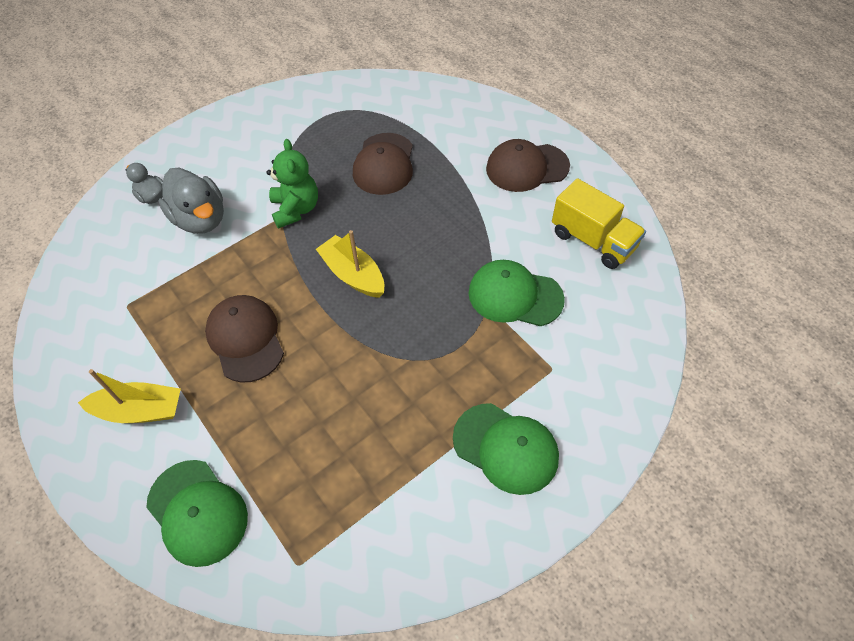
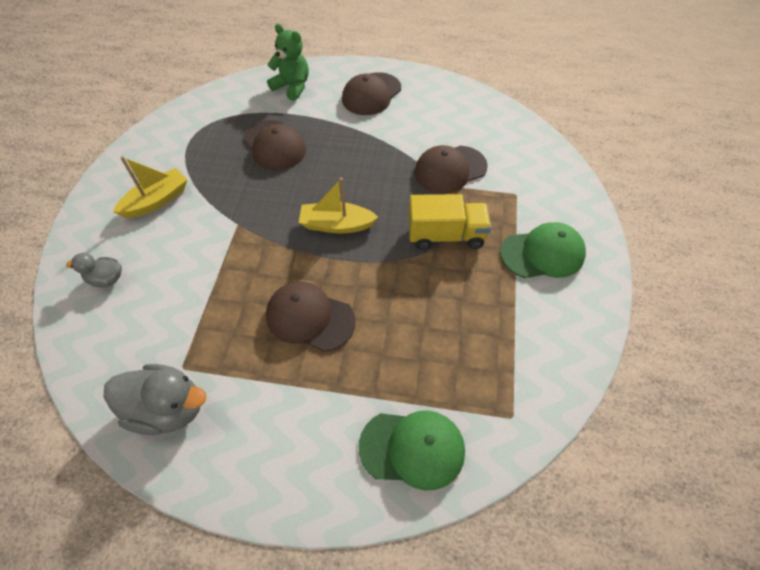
camera: 45 degrees left, 0 degrees up
(140, 410) = (287, 425): yellow boat -> yellow boat (157, 201)
(201, 219) = (172, 267): grey duck -> grey duck (168, 409)
(296, 209) = (243, 212): green teddy bear -> green teddy bear (292, 87)
(515, 296) = (450, 169): green cap -> brown cap
(593, 240) = (456, 112): yellow truck -> yellow truck (446, 235)

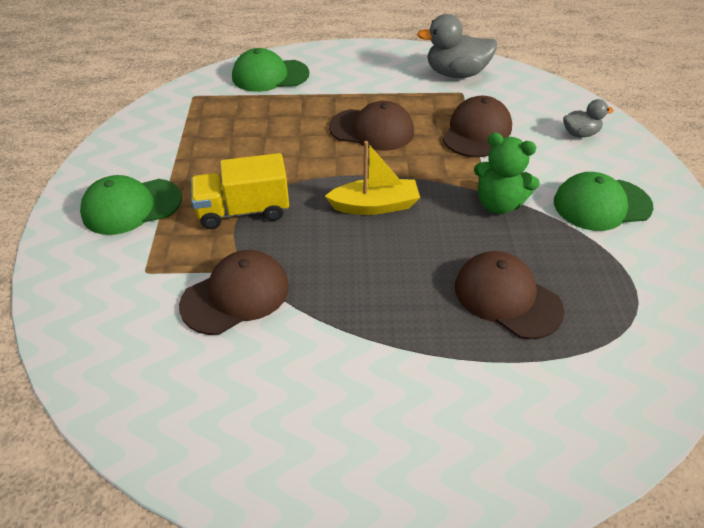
camera: 170 degrees right, 10 degrees down
(157, 201) = (601, 204): yellow boat -> green cap
(292, 87) = (548, 427): green teddy bear -> green teddy bear (498, 204)
(371, 94) = (388, 433): brown cap -> brown cap (477, 132)

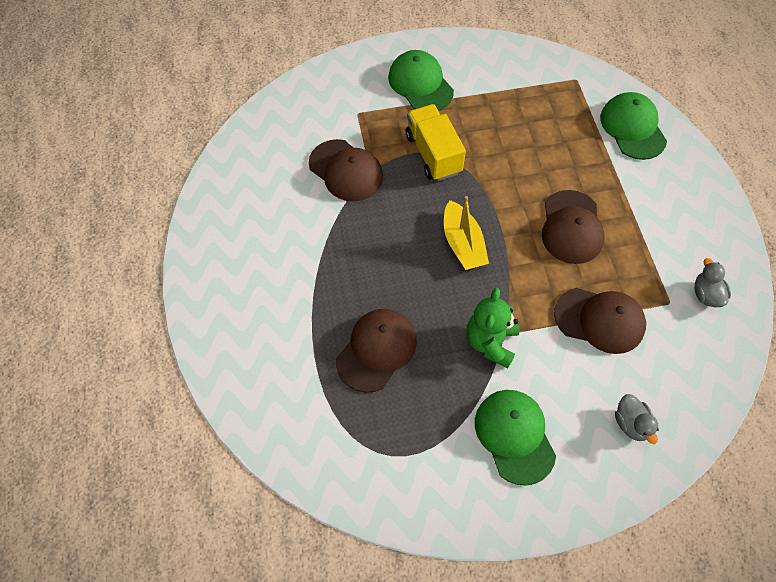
camera: 80 degrees right, 15 degrees up
(456, 74) = (706, 294): grey duck -> grey duck, size x0.55

